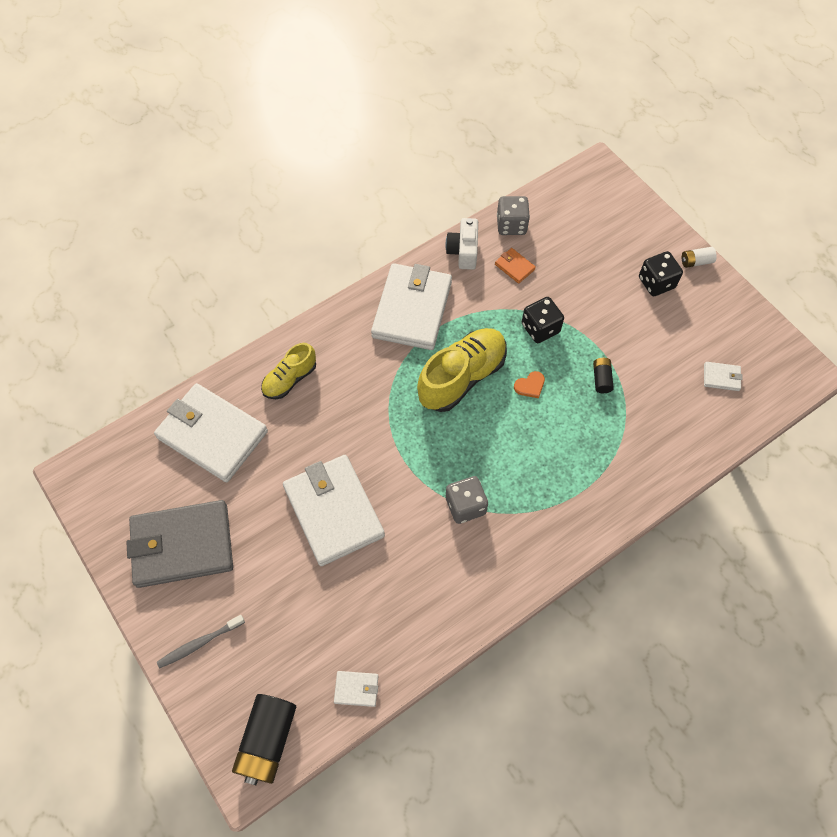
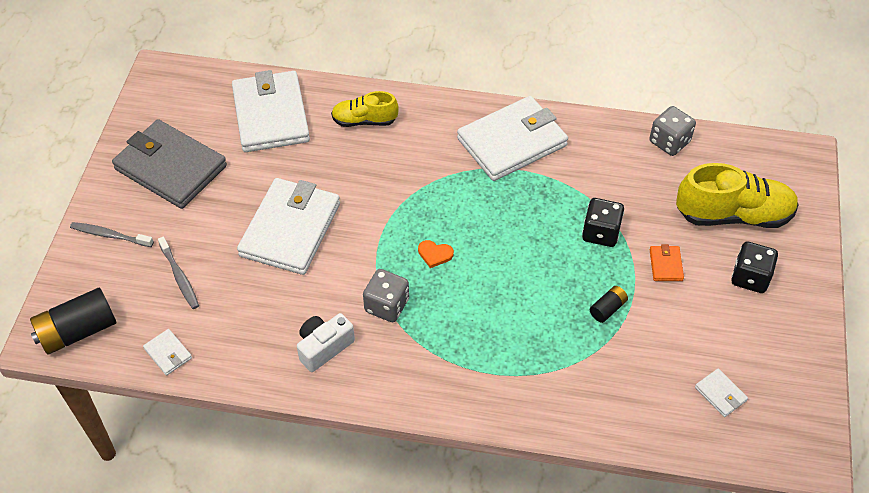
camera: 45 degrees right, 10 degrees down
(295, 624) = (179, 277): none -> grey toothbrush
(462, 377) = (493, 218): yellow shoe -> yellow shoe (733, 215)
(463, 251) = (604, 132): white camera -> white camera (324, 347)
(514, 267) = (634, 173): orange wallet -> orange wallet (665, 265)
(530, 386) = (540, 266): orange heart -> orange heart (435, 254)
(696, 262) = (810, 290): white battery -> none

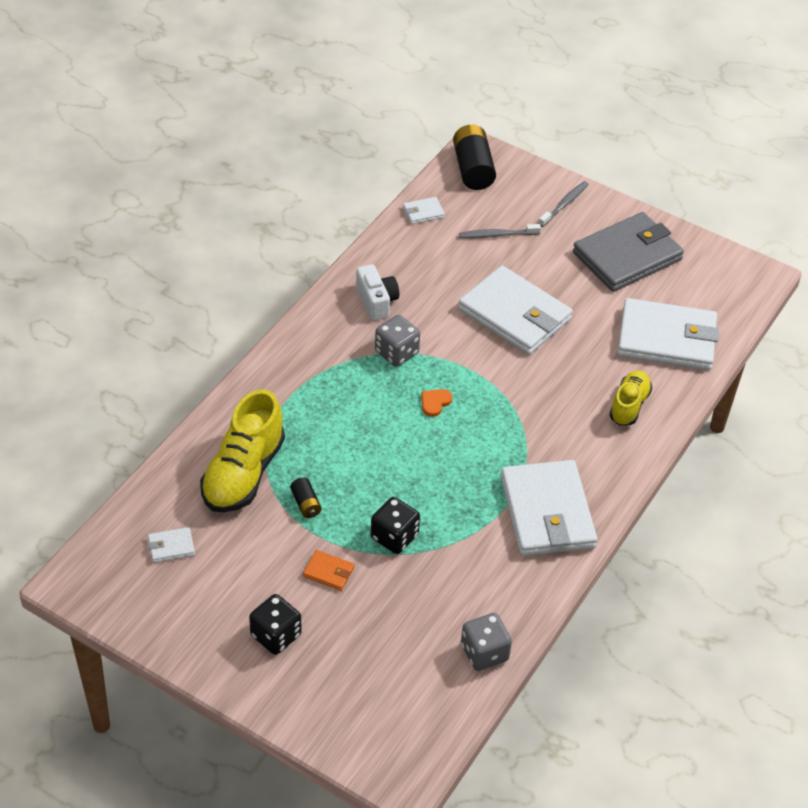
camera: 110 degrees right, 5 degrees down
(733, 215) = (357, 661): yellow shoe -> yellow shoe (243, 473)

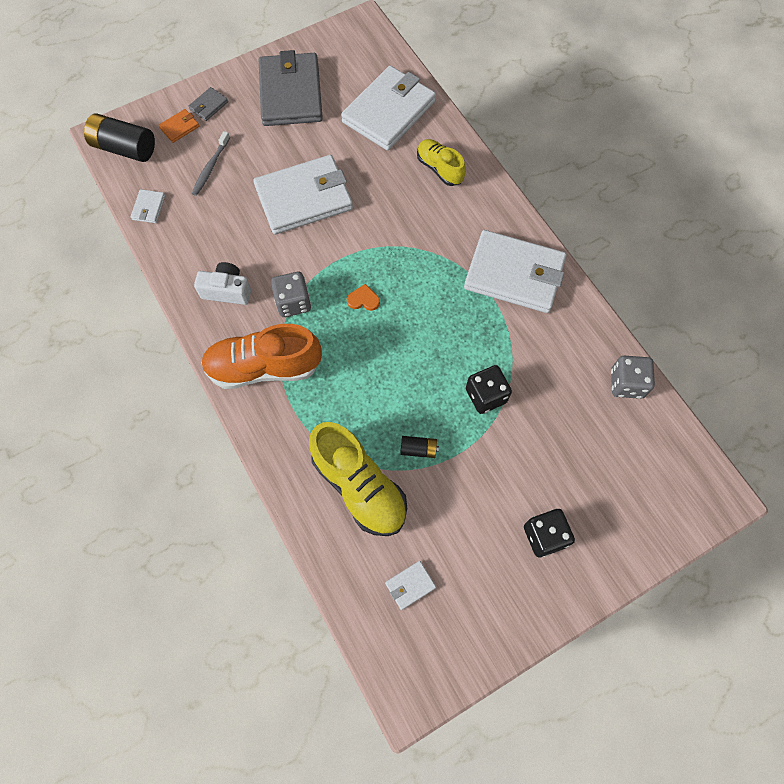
camera: 60 degrees left, 20 degrees up
(171, 547) = (410, 585): white wallet -> white wallet turned 45 degrees clockwise
(317, 359) = (264, 367): none -> orange shoe
(329, 572) = (498, 463): orange wallet -> orange wallet (179, 127)
(435, 403) = (363, 299): orange heart -> orange heart turned 120 degrees clockwise
(564, 204) = (209, 106): grey toothbrush -> grey wallet

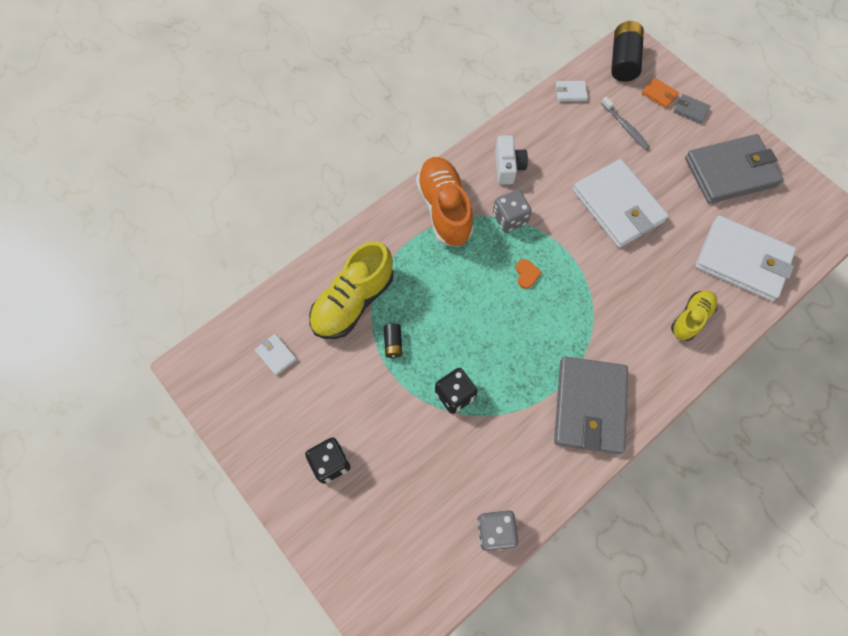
camera: 80 degrees right, 0 degrees up
(210, 167) = (625, 127): grey toothbrush -> grey toothbrush turned 135 degrees counterclockwise
(514, 274) = (589, 406): white wallet -> grey wallet

